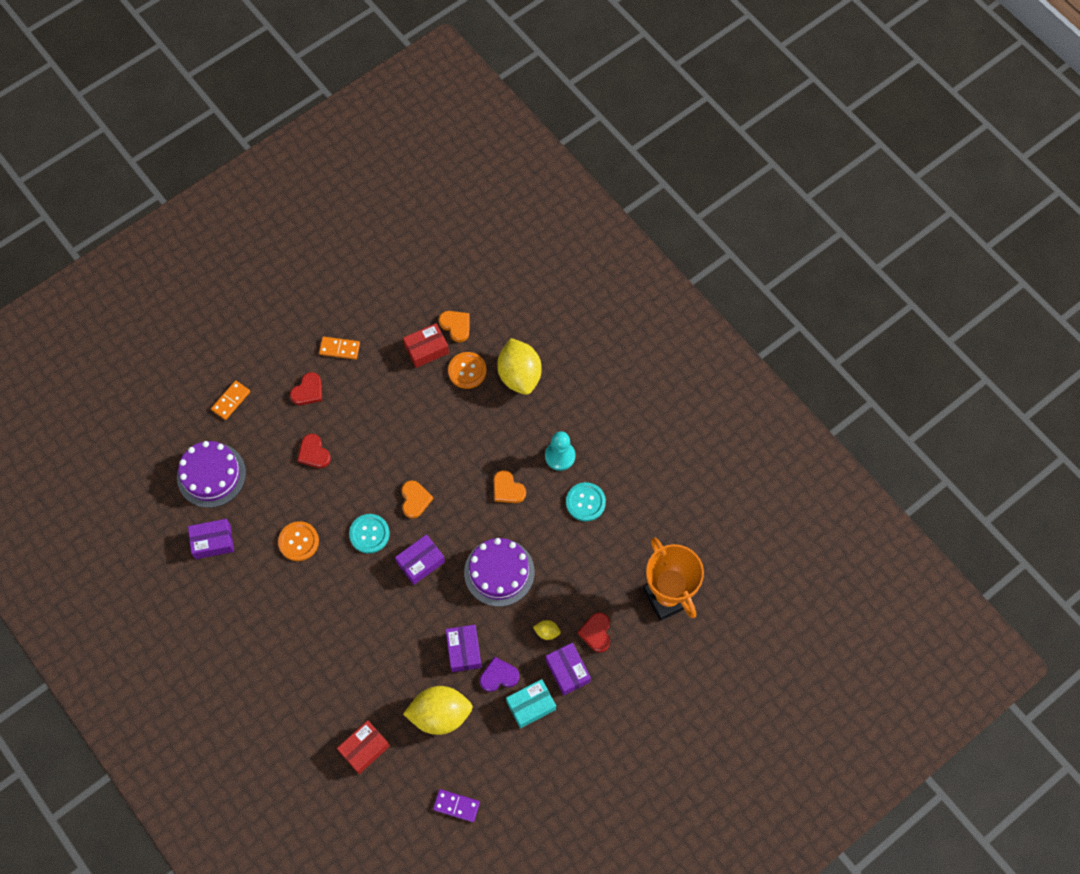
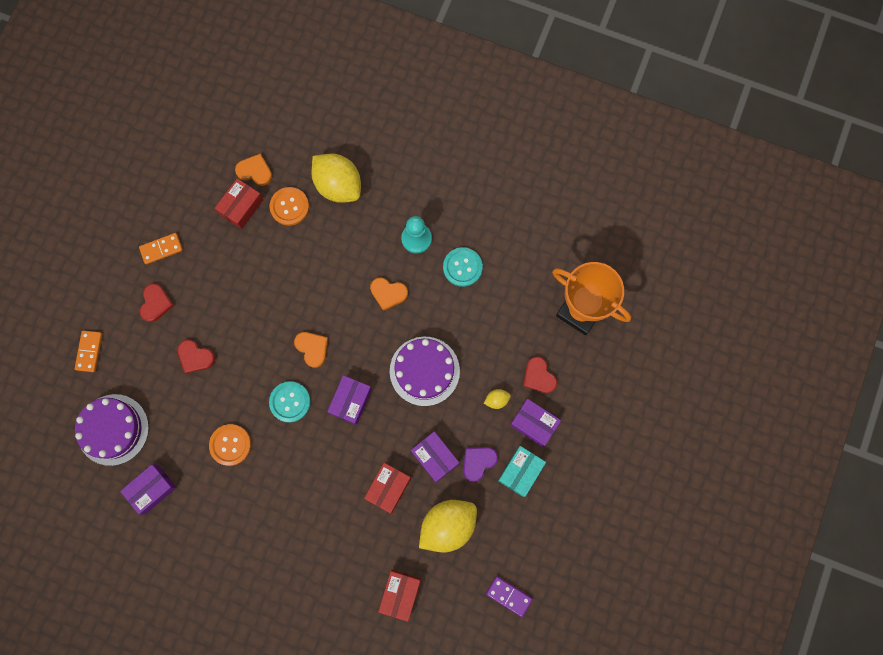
camera: 30 degrees left, 10 degrees up
(408, 653) = (388, 488): none -> red box
(456, 805) = (509, 596): purple domino -> purple domino turned 45 degrees clockwise

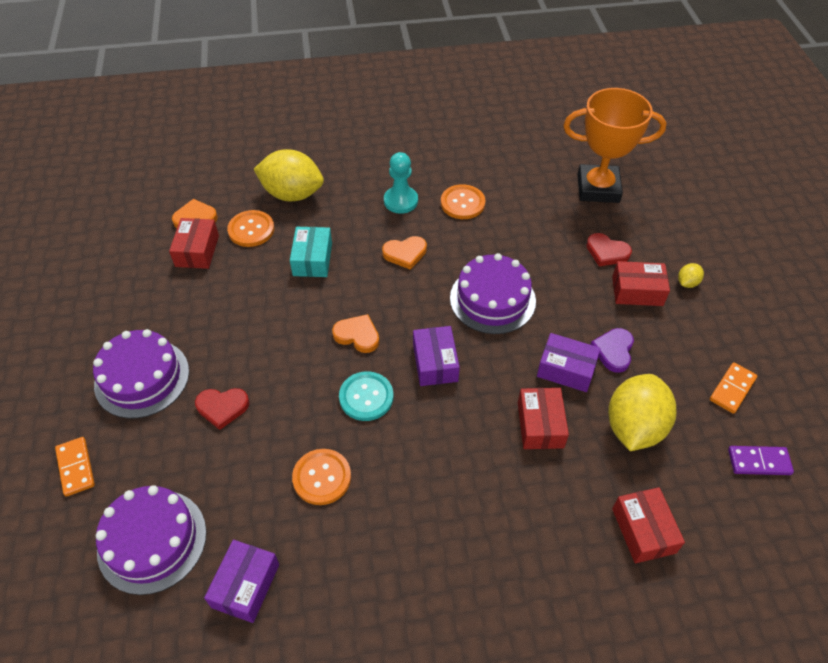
camera: 30 degrees left, 25 degrees down
(156, 303) = (142, 378): red heart -> purple cake
(161, 249) = (122, 324): orange domino -> orange domino (732, 389)
(462, 267) = (462, 203): turquoise button -> orange button
(496, 400) = (584, 289): yellow lemon -> yellow lemon (687, 283)
(520, 472) = (662, 338): turquoise box -> turquoise box (312, 259)
(534, 423) = (637, 291): purple box -> red box

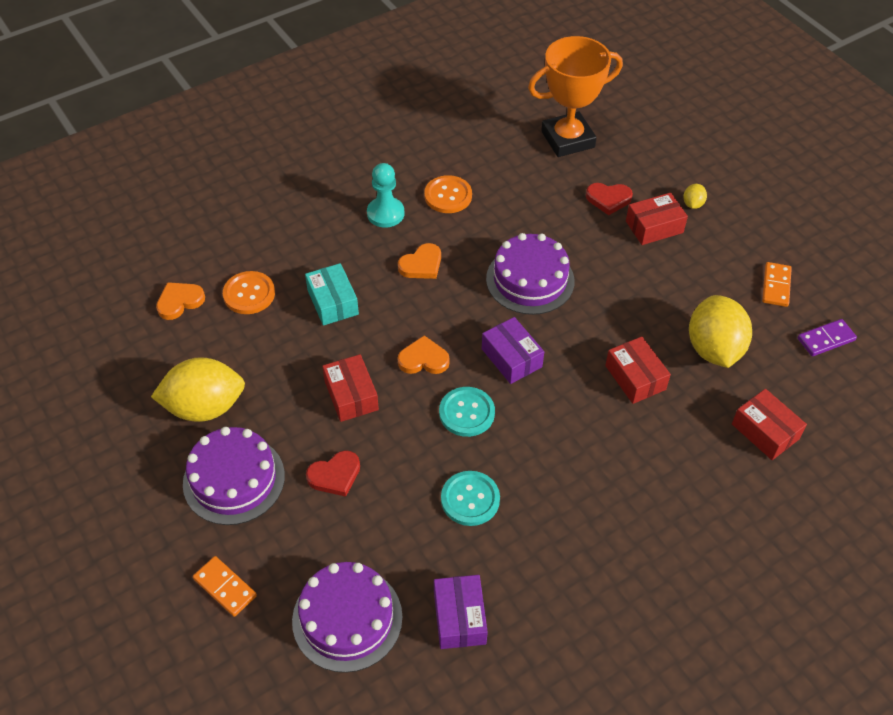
camera: 25 degrees left, 0 degrees up
(197, 251) = (205, 335): red box -> red box (351, 395)
(292, 194) = (268, 243): yellow lemon -> yellow lemon (205, 407)
(322, 477) = (470, 499): orange button -> turquoise button
(566, 369) = (630, 320): purple box -> none
(613, 351) = (662, 289): purple heart -> none

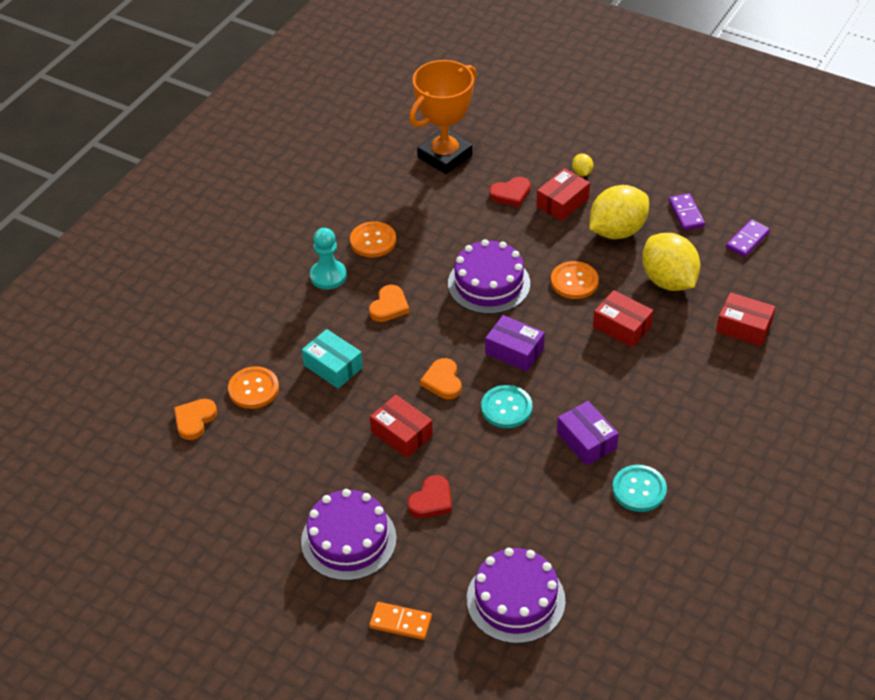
camera: 25 degrees left, 5 degrees down
(205, 407) = (281, 495): yellow lemon -> yellow lemon (617, 231)
(423, 359) = (443, 381): orange heart -> orange heart turned 75 degrees counterclockwise
(459, 618) = (602, 560): purple box -> purple box (586, 440)
(470, 499) = (553, 471): turquoise button -> turquoise button (639, 489)
(616, 311) = (574, 281): none -> orange button
(776, 286) = (686, 213): orange domino -> purple domino

